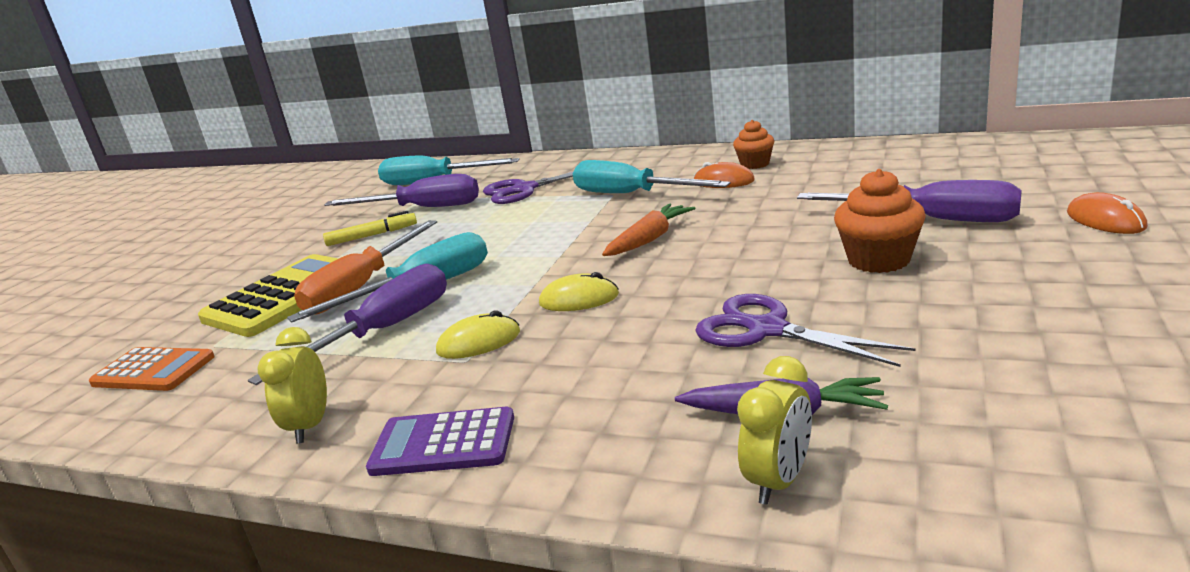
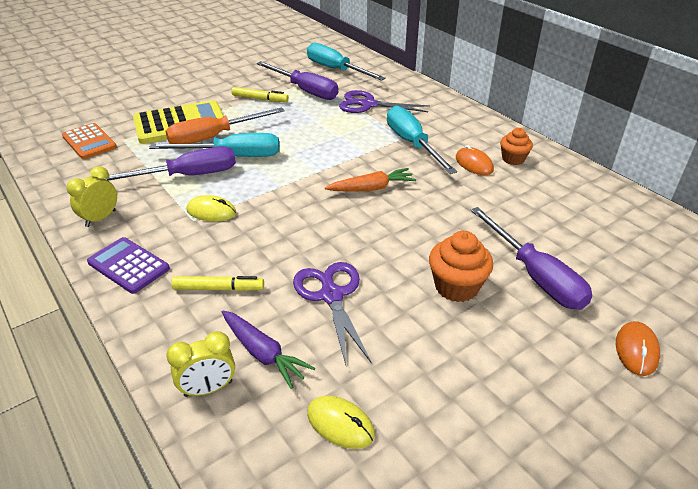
camera: 30 degrees right, 15 degrees up
(579, 299) = (284, 212): yellow mouse -> yellow mouse (340, 424)
(617, 395) = (218, 288): none -> yellow marker

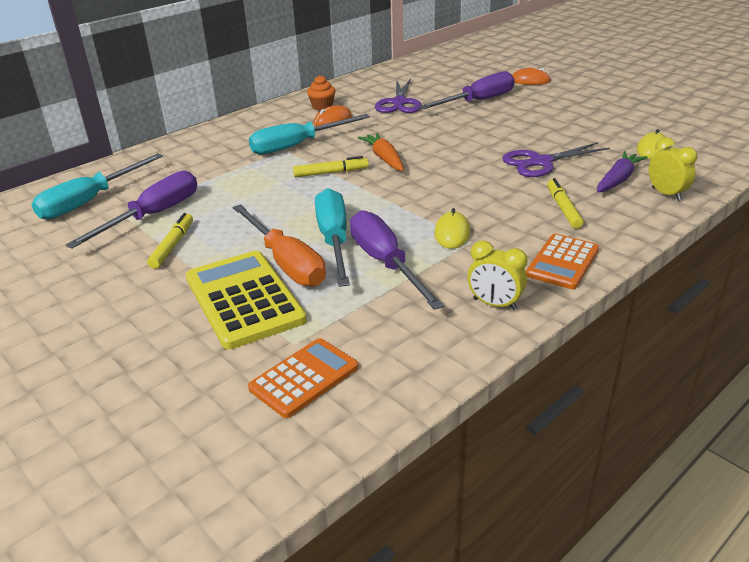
camera: 95 degrees left, 5 degrees down
(128, 266) = (563, 262): purple calculator -> orange calculator
(349, 159) = (331, 172): none -> yellow marker
(368, 104) = (204, 173): purple scissors -> purple scissors (399, 103)
(456, 287) = (503, 123): orange cupcake -> none

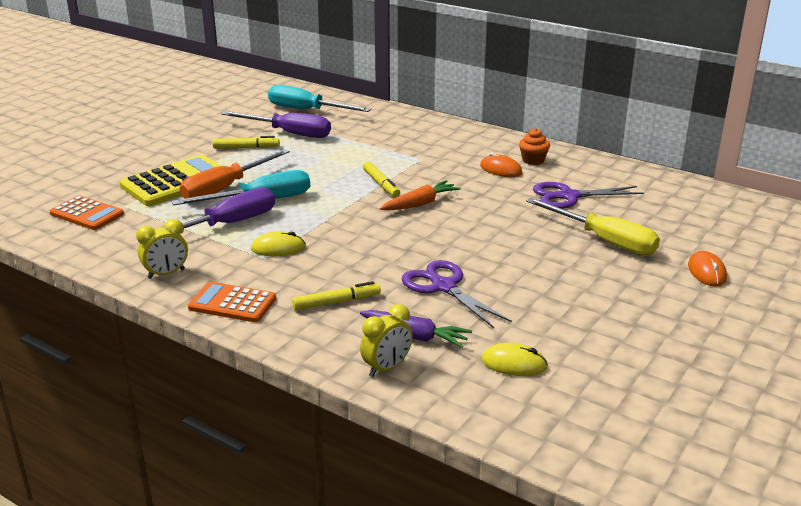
camera: 75 degrees right, 5 degrees down
(297, 145) = (432, 162): turquoise screwdriver -> none
(478, 101) = (604, 240): purple screwdriver -> yellow screwdriver
(494, 304) = (166, 274): yellow clock -> yellow clock turned 135 degrees counterclockwise

